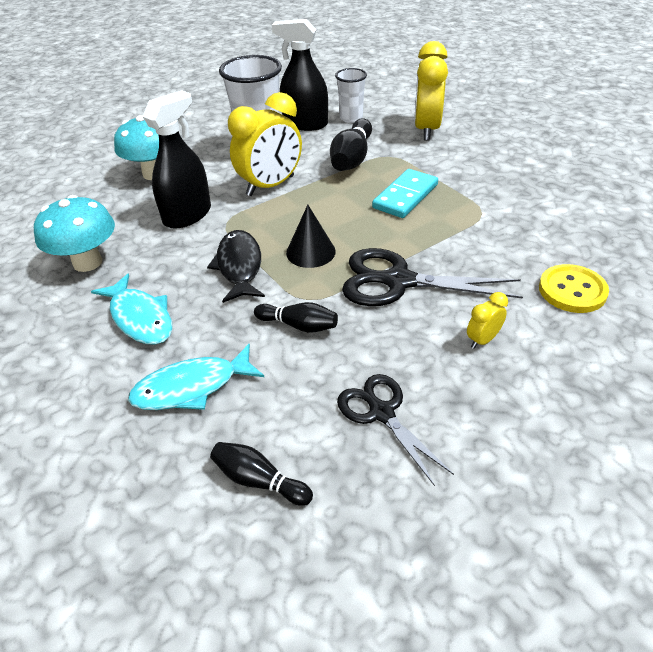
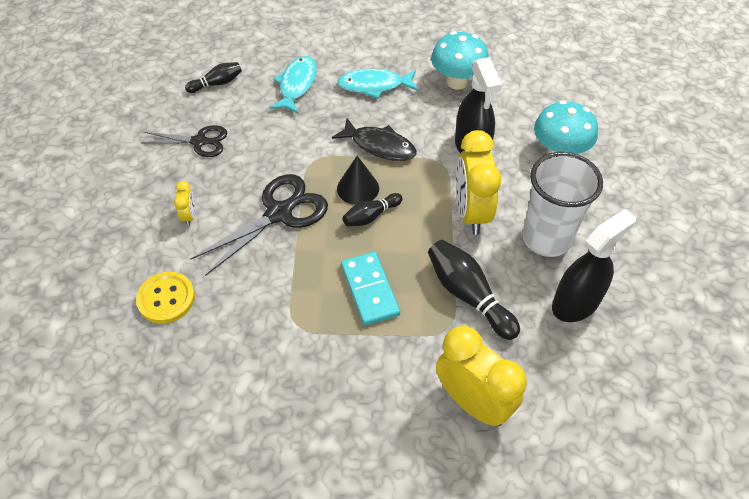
camera: 125 degrees right, 10 degrees up
(299, 325) = (294, 145): black bowling pin -> black bowling pin (371, 216)
(351, 118) = (559, 352): white cup -> none

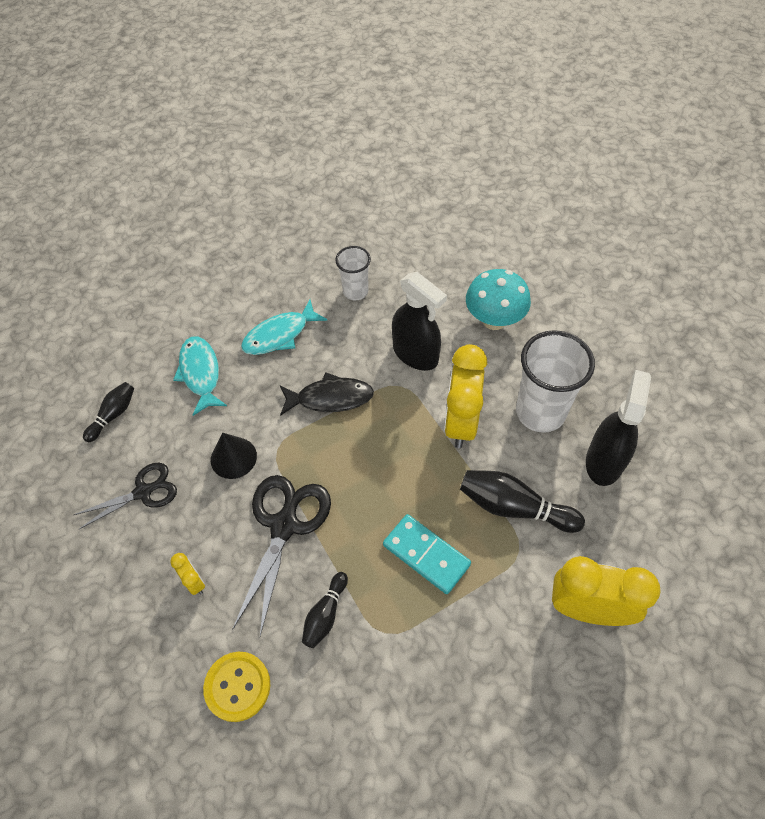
camera: 30 degrees left, 5 degrees up
(358, 188) = (341, 455): black cone -> black cone (233, 457)
(371, 216) = (374, 477): black bowling pin -> black bowling pin (325, 614)
(457, 82) = (355, 291): turquoise mushroom -> white cup
(471, 213) = (461, 422): yellow clock -> yellow clock turned 45 degrees clockwise

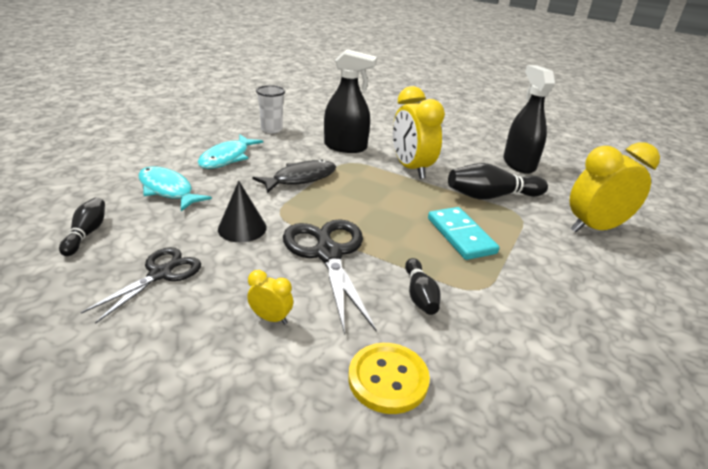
camera: 35 degrees left, 25 degrees down
(426, 555) = (460, 236): turquoise domino -> turquoise domino turned 60 degrees clockwise
(494, 320) = (383, 125): turquoise mushroom -> none
(540, 412) = (456, 154): white cup -> none

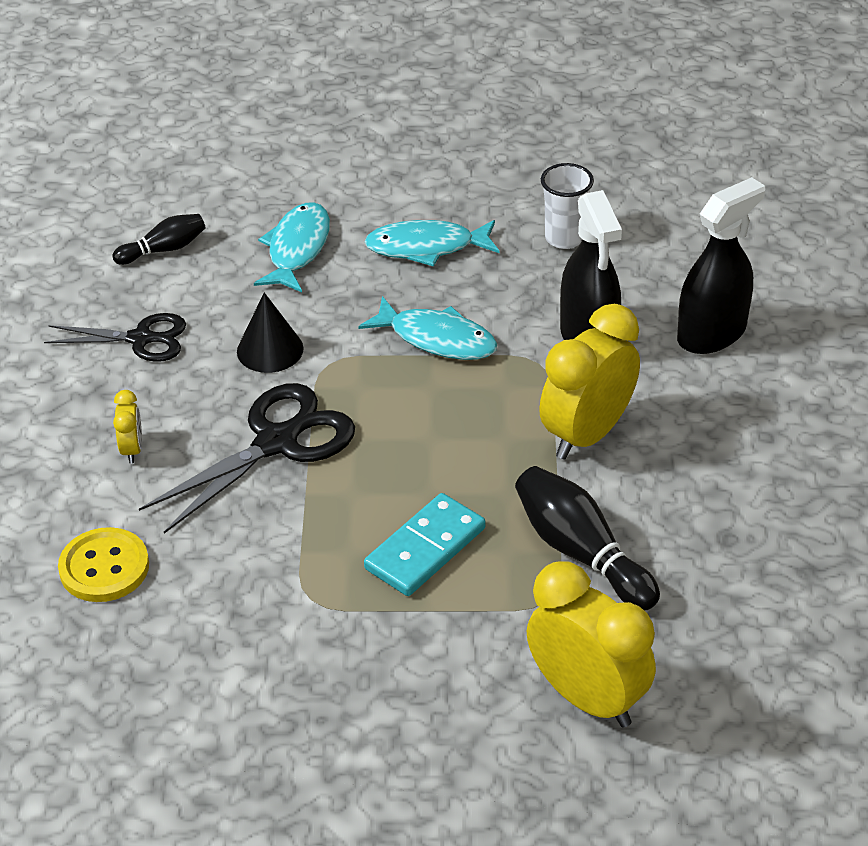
camera: 65 degrees right, 10 degrees up
(300, 178) = (437, 339): black fish -> turquoise fish
(420, 295) = (256, 549): black bowling pin -> none
(518, 164) = (750, 559): black spray bottle -> black spray bottle (711, 334)

